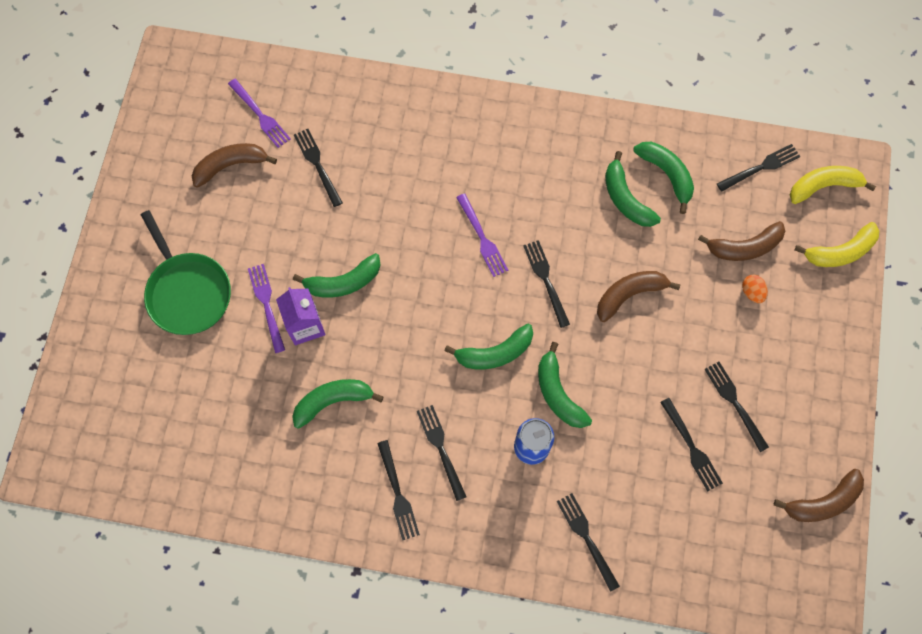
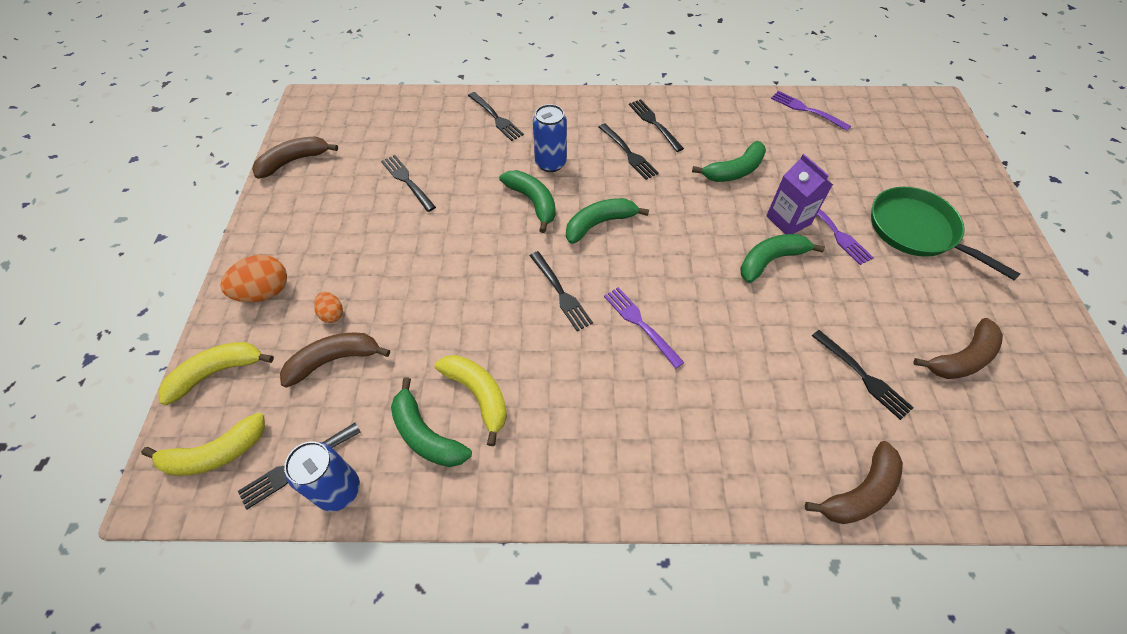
camera: 170 degrees right, 15 degrees down
(260, 115) = (970, 428): purple fork -> purple fork (807, 110)
(625, 199) = (478, 395): green banana -> yellow banana
(629, 295) = (469, 292): brown banana -> brown banana (859, 492)
(728, 146) = (339, 490): none -> blue can
(735, 403) = (363, 217): black fork -> none
(817, 326) = (265, 292): none -> orange egg

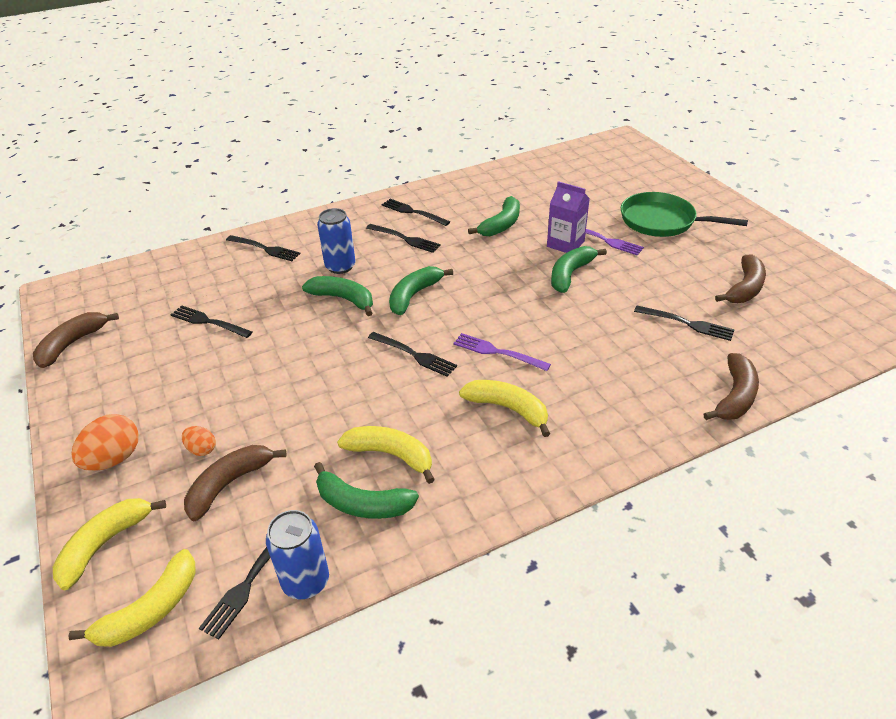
camera: 25 degrees left, 15 degrees down
(612, 395) = (508, 409): none -> yellow banana
(807, 110) = (530, 169): purple fork -> none

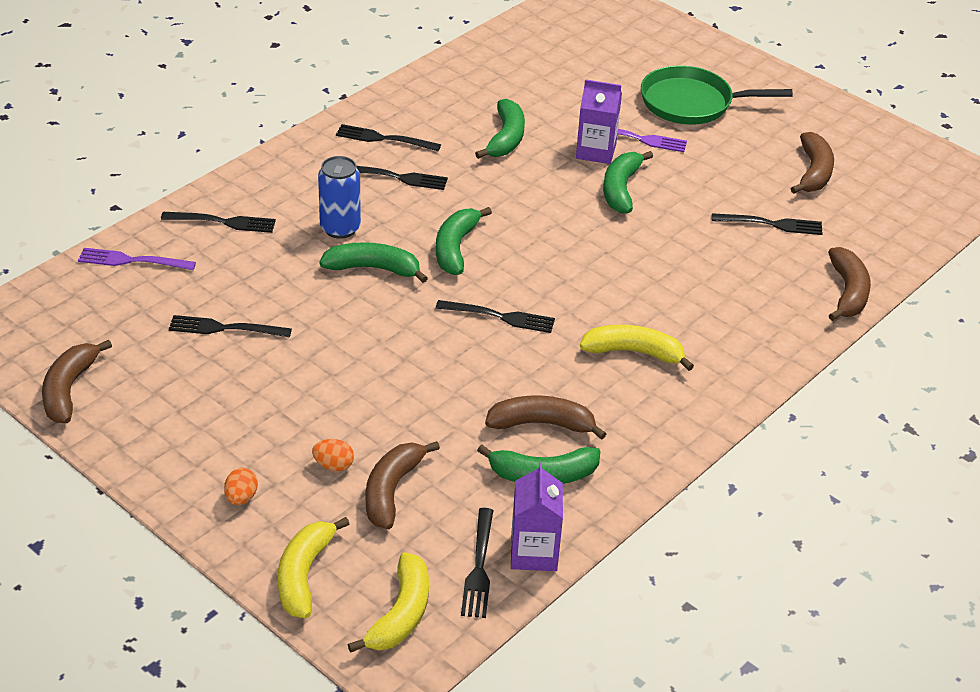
camera: 25 degrees left, 0 degrees up
(114, 459) = (241, 498): orange egg -> orange egg, size x0.56
(306, 581) = (534, 552): blue can -> purple carton
(391, 455) = (541, 424): yellow banana -> brown banana
(497, 352) = (589, 295): purple fork -> purple fork (132, 261)

